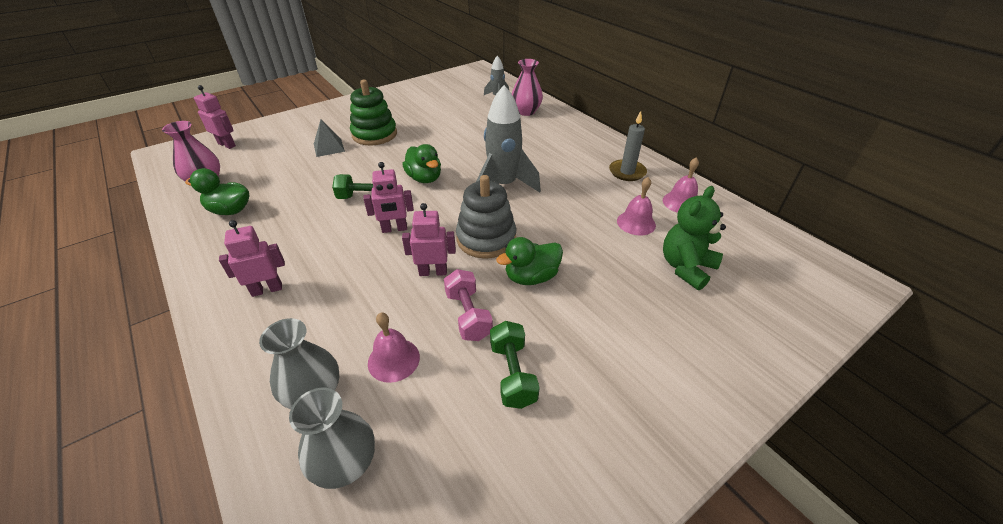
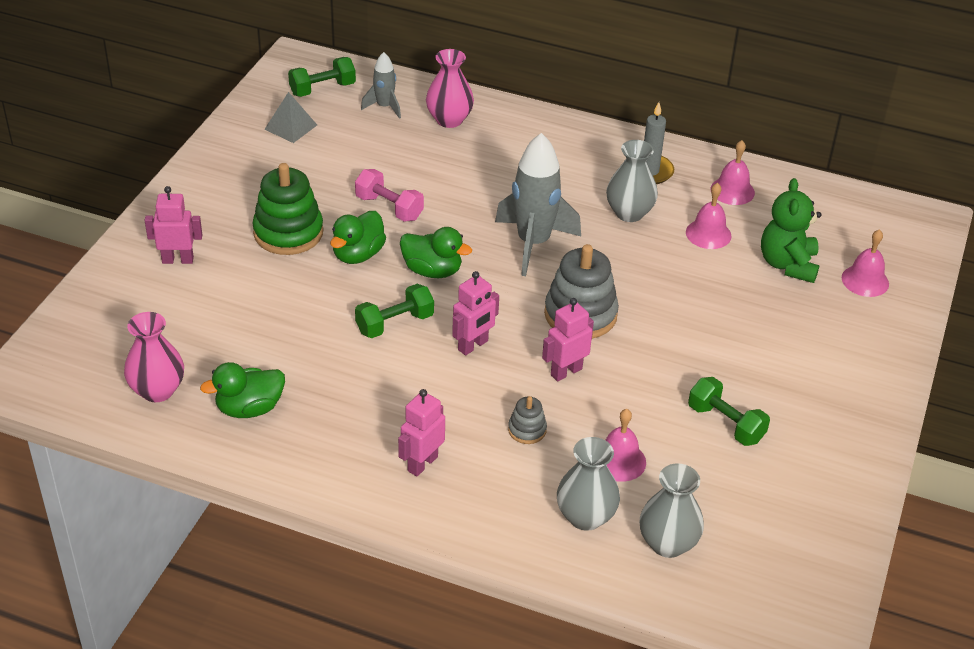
camera: 35 degrees left, 0 degrees up
(227, 145) = (96, 329): pink robot -> pink robot (178, 260)
(329, 147) = (252, 276): grey pyramid -> grey pyramid (290, 127)
(359, 300) = (527, 430): none -> grey stacking toy
(468, 315) = (642, 395): pink dumbbell -> pink dumbbell (389, 208)
(475, 82) = (322, 89): none -> green dumbbell
(531, 277) = (662, 335): green duck -> green duck (358, 255)
(588, 190) = (629, 213): none -> grey vase
(752, 308) = (865, 280): none -> pink bell

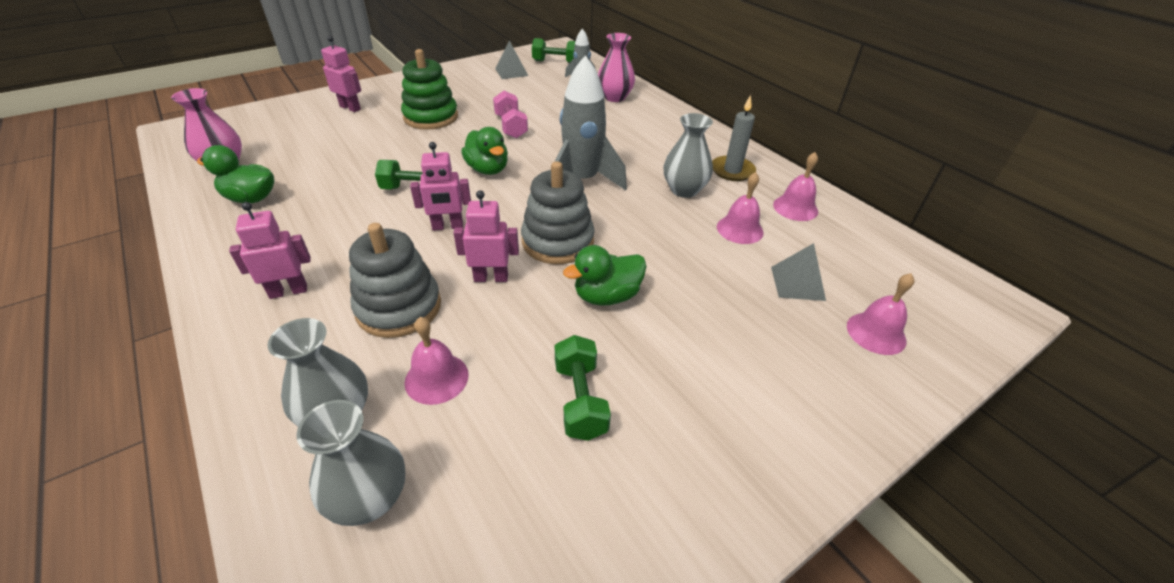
camera: 35 degrees right, 0 degrees up
(358, 255) = (454, 143): green duck -> green duck (606, 296)
(527, 430) = (399, 307): grey stacking toy -> grey stacking toy, size x2.06
(788, 264) = (797, 283): green teddy bear -> grey pyramid

